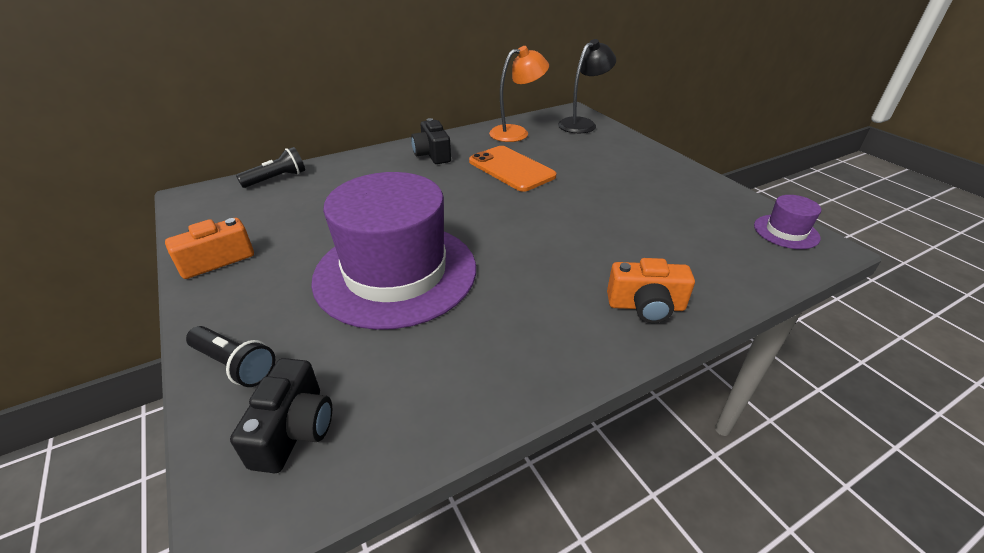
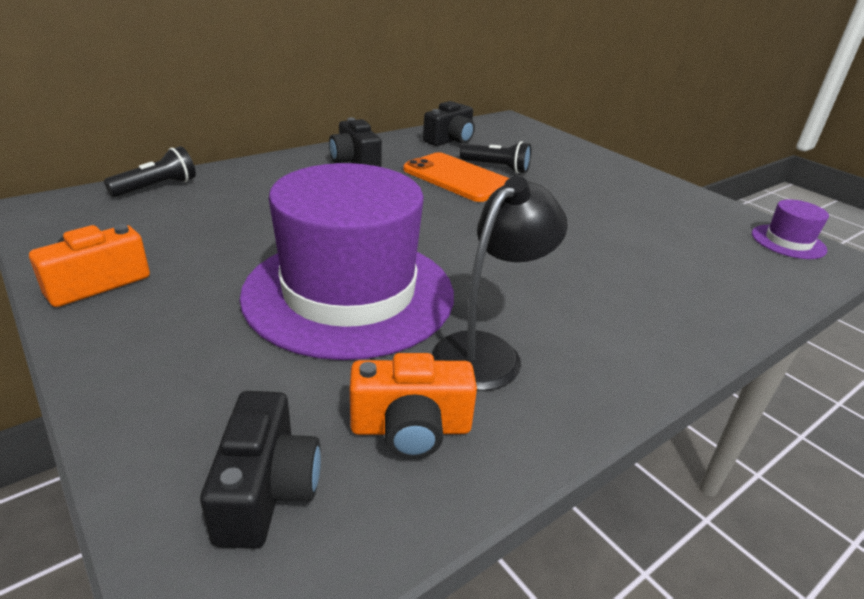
camera: 10 degrees left, 5 degrees down
(235, 365) = (157, 412): black flashlight -> black flashlight (496, 167)
(516, 132) = (450, 140): orange lamp -> black camera
(582, 124) = (524, 132): black lamp -> black lamp (487, 351)
(646, 306) = (667, 322): orange camera -> orange camera (411, 428)

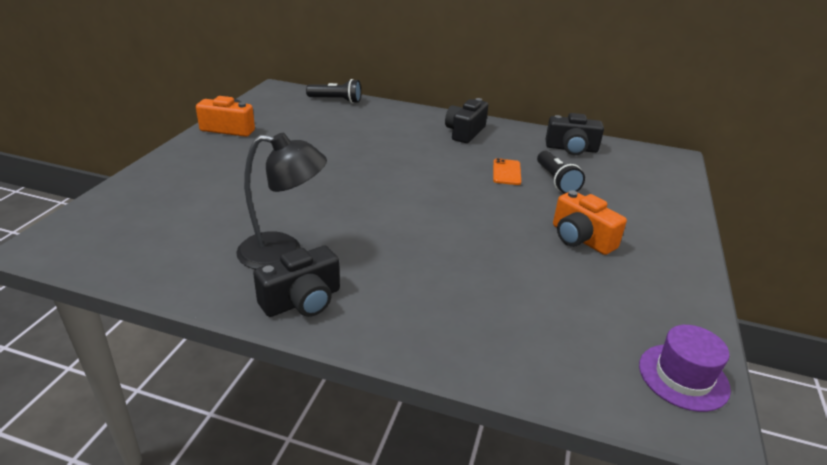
camera: 55 degrees right, 0 degrees up
(267, 490) = (117, 228): black camera -> black camera (302, 301)
(349, 293) = (295, 190): purple hat -> none
(411, 428) = (188, 250): orange camera -> orange camera (580, 239)
(457, 178) = (506, 172): orange phone -> orange phone, size x0.51

